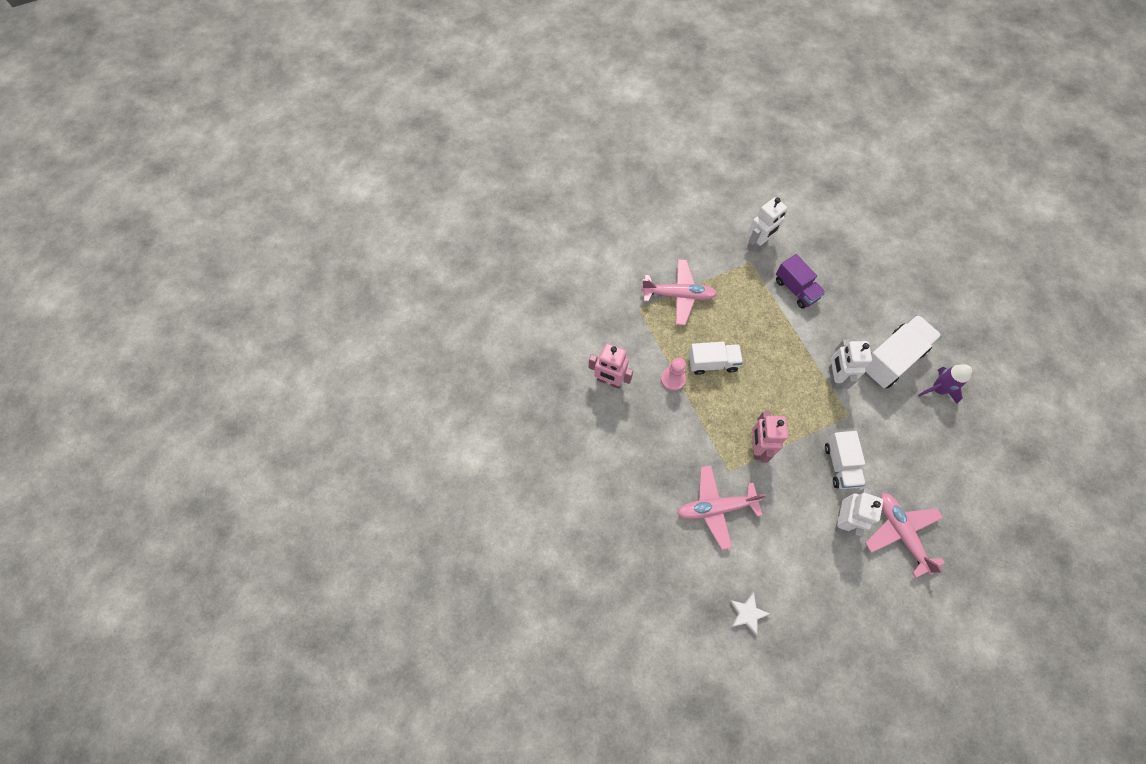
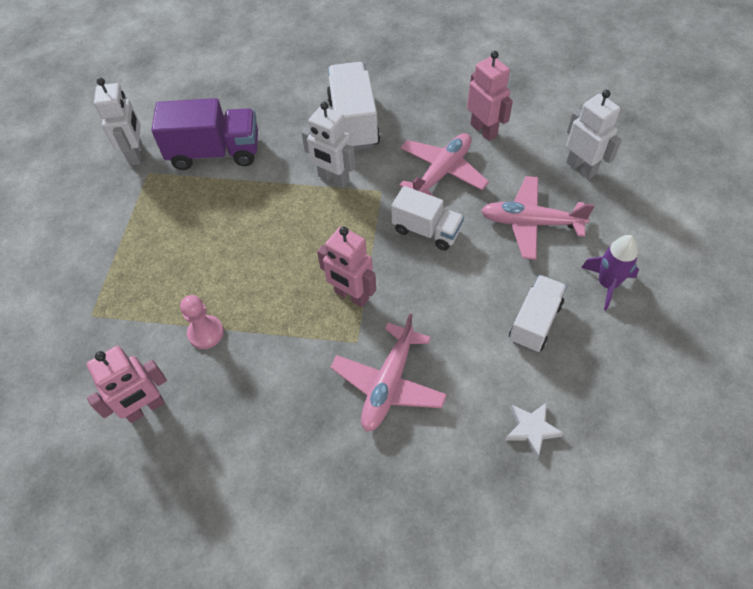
camera: 55 degrees left, 10 degrees down
(678, 295) = (117, 263): pink plane -> pink plane (442, 172)
(712, 363) = (223, 279): white truck -> white truck (535, 322)
(796, 289) = (215, 152): purple truck -> purple truck, size x1.52
(842, 520) = (485, 266): white robot -> white robot (581, 168)
(938, 389) = (411, 107): purple rocket -> purple rocket (607, 284)
(958, 454) = (484, 130): none -> pink robot

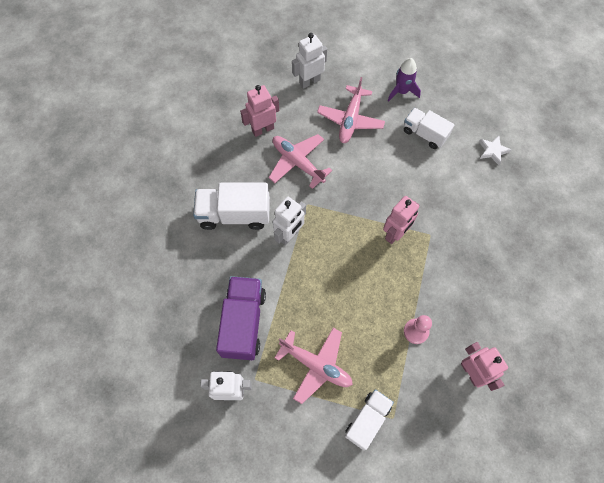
camera: 85 degrees left, 10 degrees up
(389, 384) = (461, 220): pink plane -> pink plane (316, 365)
(426, 230) = (347, 180): white truck -> white truck (367, 420)

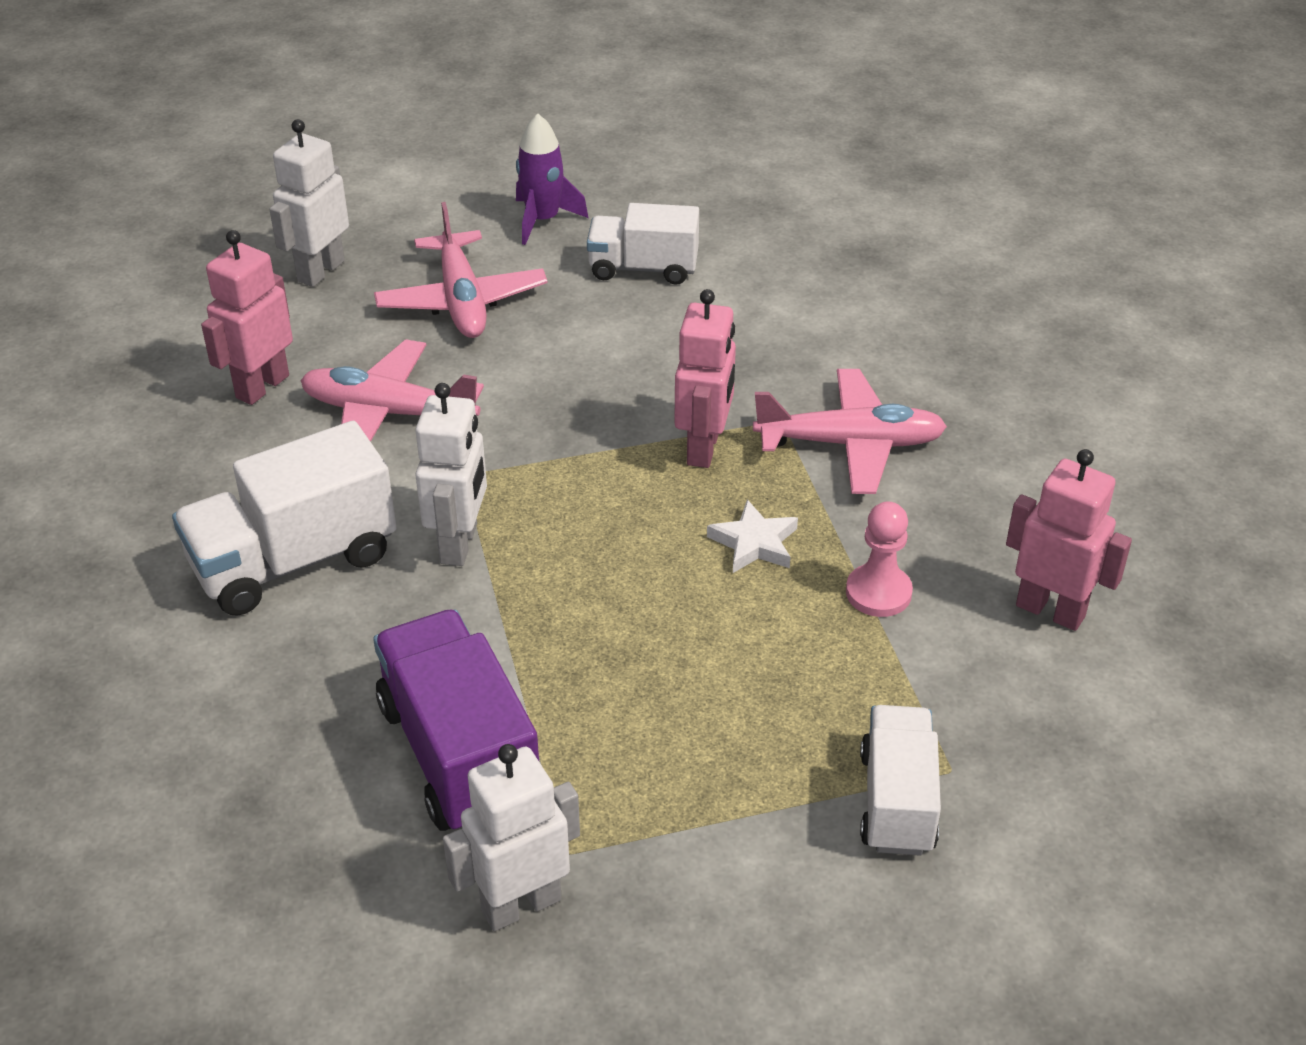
camera: 30 degrees left, 25 degrees down
(316, 365) = (699, 754): pink plane -> pink plane (850, 444)
(492, 151) = (804, 246): white star -> white star (754, 543)

